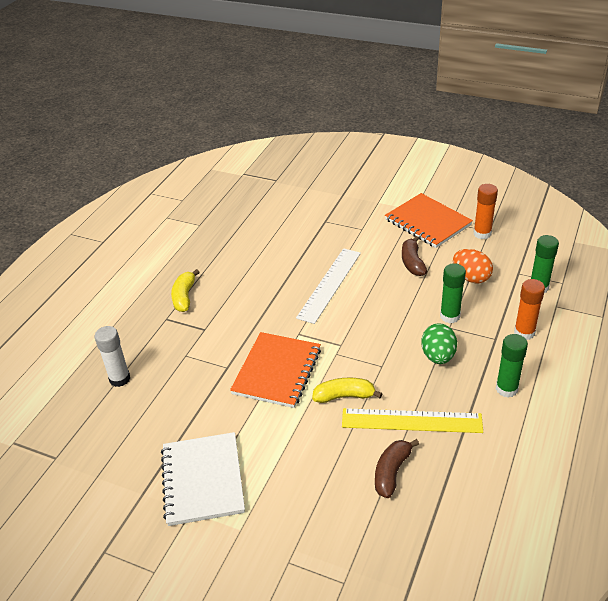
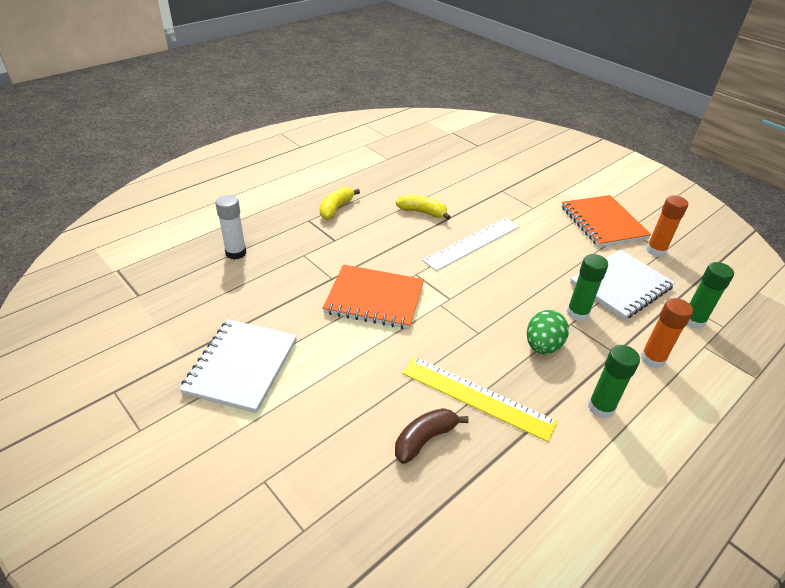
camera: 20 degrees right, 0 degrees up
(277, 371) = (374, 299): orange notebook -> orange notebook turned 60 degrees clockwise
(344, 396) = (423, 346): yellow banana -> yellow banana (422, 212)
(412, 262) = (566, 252): brown banana -> none
(471, 277) = (621, 286): orange egg -> white notebook

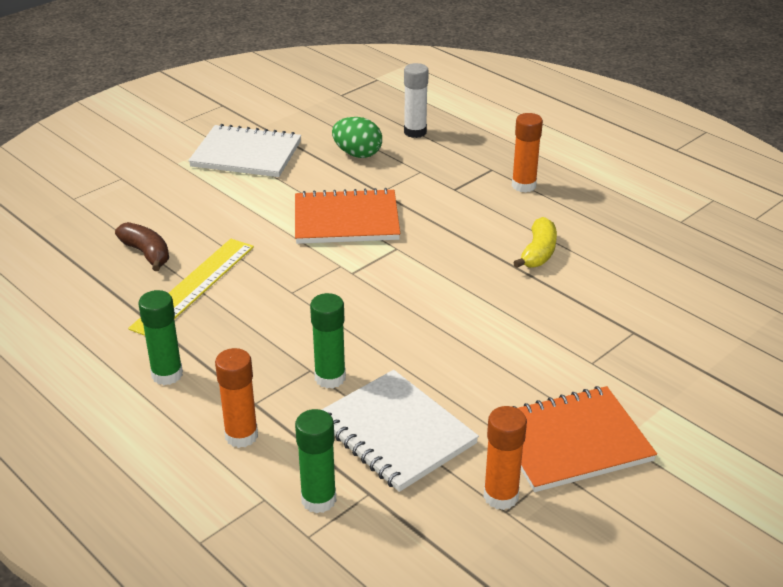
camera: 90 degrees right, 5 degrees down
(336, 208) = (523, 185): yellow banana -> orange glue stick
(374, 299) = (346, 220): orange notebook -> orange notebook turned 75 degrees clockwise
(472, 243) = (473, 295): white ruler -> none
(542, 346) = (268, 340): green egg -> green egg (357, 154)

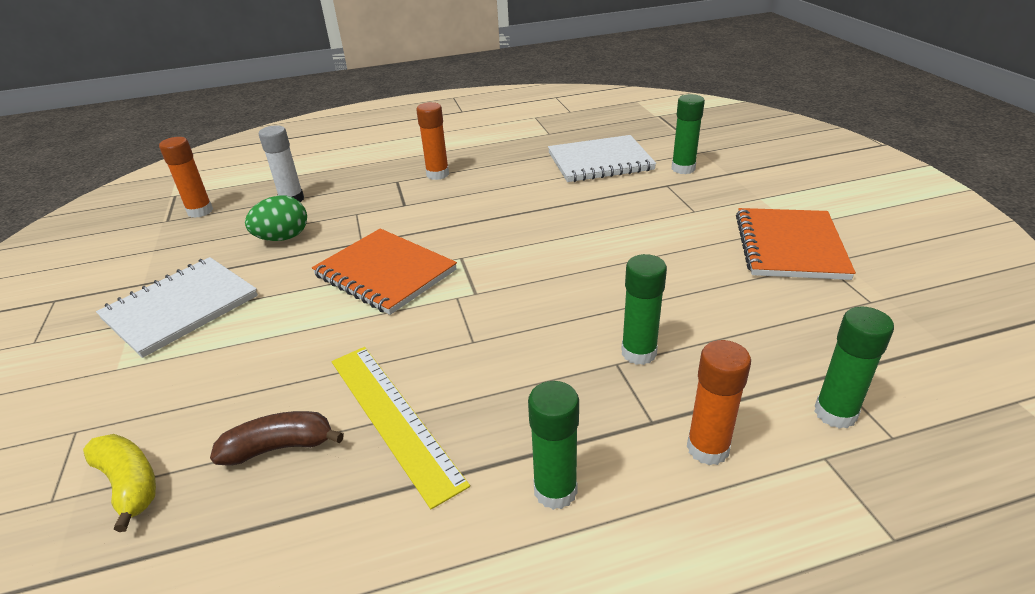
camera: 60 degrees left, 0 degrees up
(346, 220) = (385, 273): orange notebook -> orange notebook turned 75 degrees counterclockwise
(395, 433) = (745, 333): white notebook -> white notebook (600, 162)
(501, 496) = (852, 298): orange glue stick -> orange glue stick (200, 211)
(538, 253) = (535, 193): yellow banana -> yellow banana (129, 484)
(684, 335) = (683, 169): none -> green glue stick

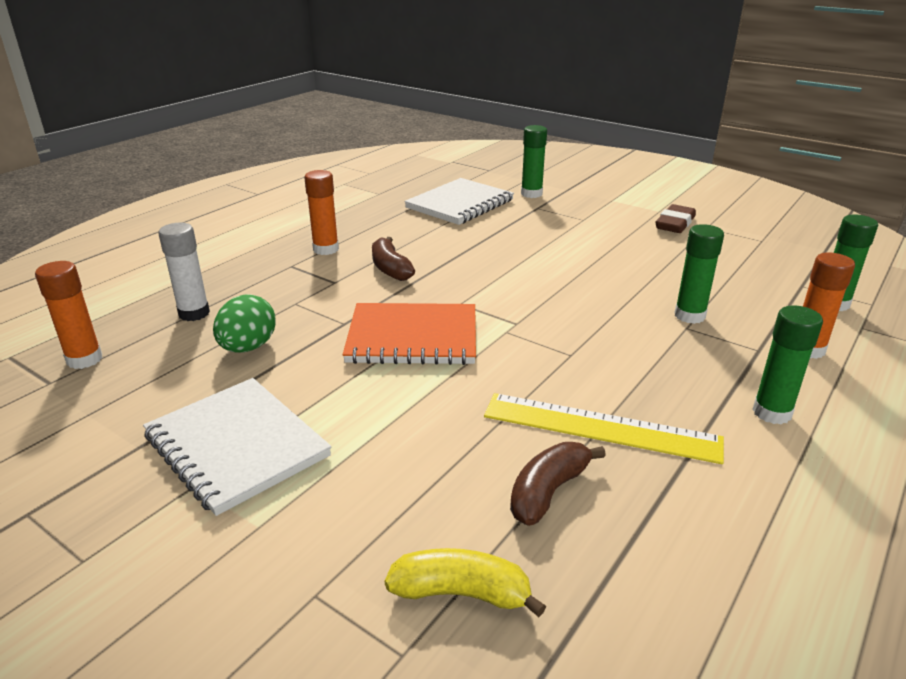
camera: 40 degrees left, 5 degrees down
(180, 308) = (236, 446): white notebook -> white notebook turned 45 degrees counterclockwise
(457, 207) = (390, 268): none -> brown banana
(789, 246) = (675, 224): orange notebook -> brown eraser

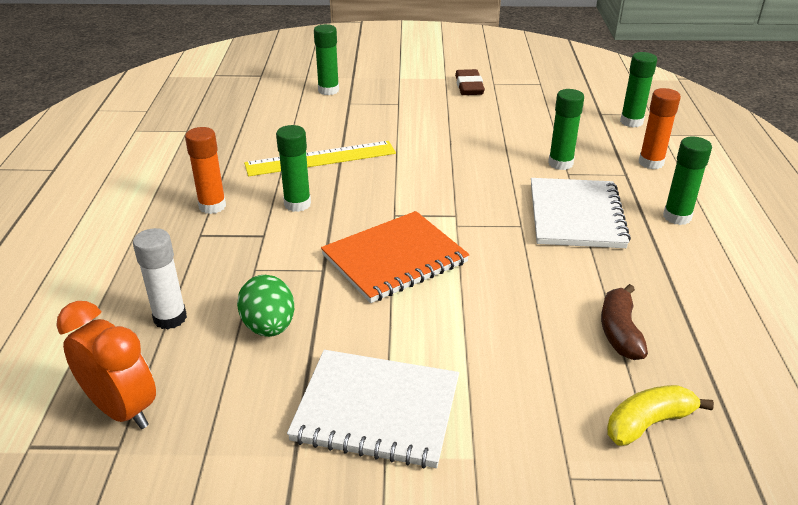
camera: 35 degrees left, 5 degrees up
(84, 359) = (122, 409): orange glue stick -> orange clock
(390, 268) = (297, 204): brown banana -> green glue stick
(460, 204) = (279, 119): white notebook -> white notebook (576, 216)
(601, 428) = (599, 272): yellow ruler -> yellow ruler (321, 159)

